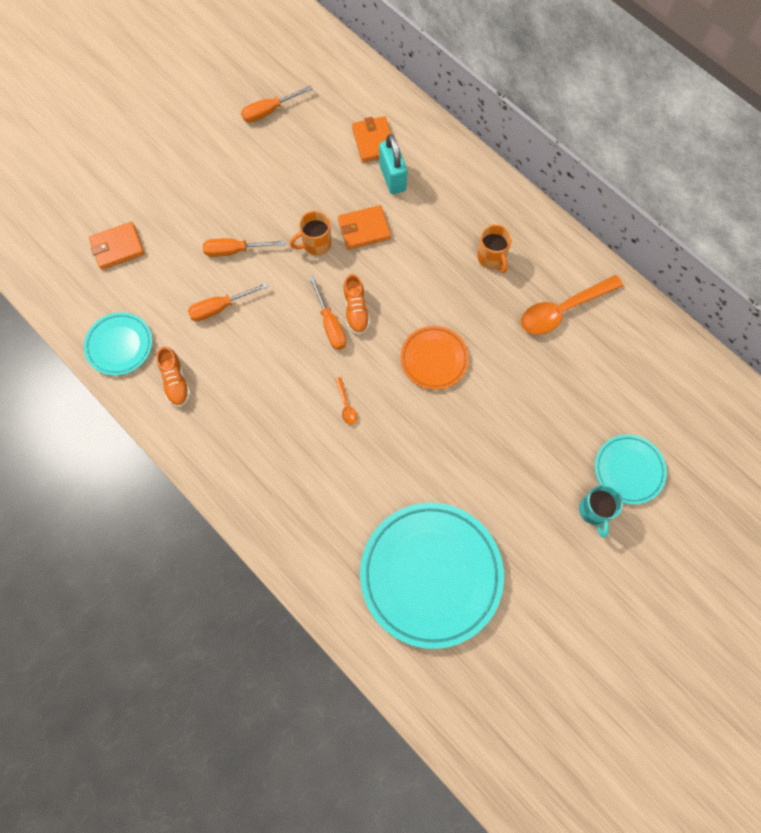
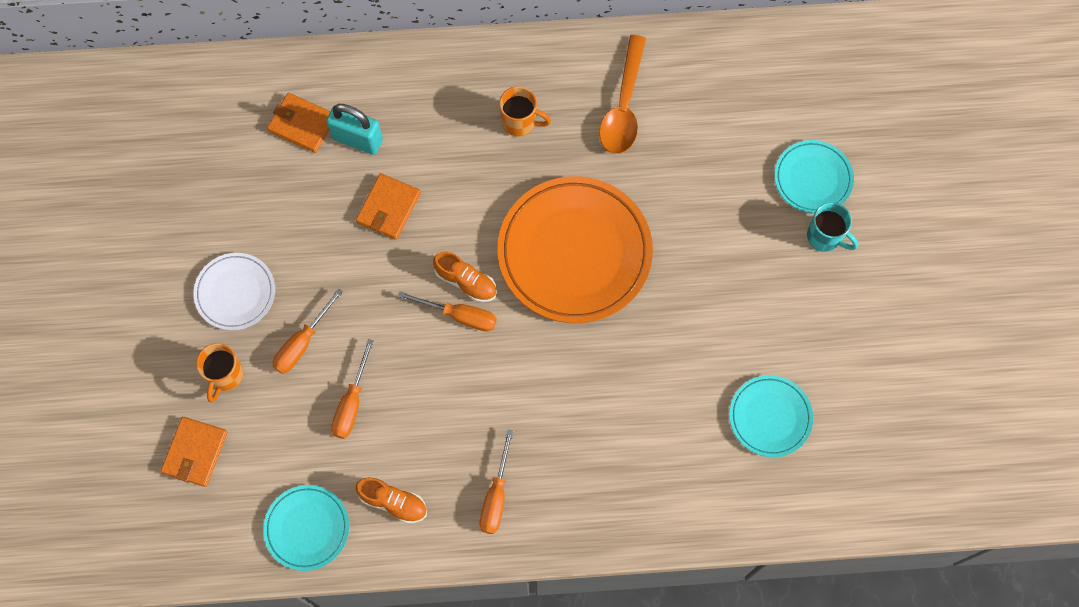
camera: 50 degrees left, 0 degrees up
(235, 190) = (235, 293): none -> white plate
(269, 111) = (175, 192): orange screwdriver -> orange screwdriver (496, 496)
(316, 244) = (364, 263): orange mug -> orange mug (225, 376)
(346, 405) = (552, 365): orange spoon -> none
(431, 575) = (770, 417): turquoise plate -> turquoise plate, size x0.52
(434, 359) = (574, 253): orange plate -> orange plate, size x1.92

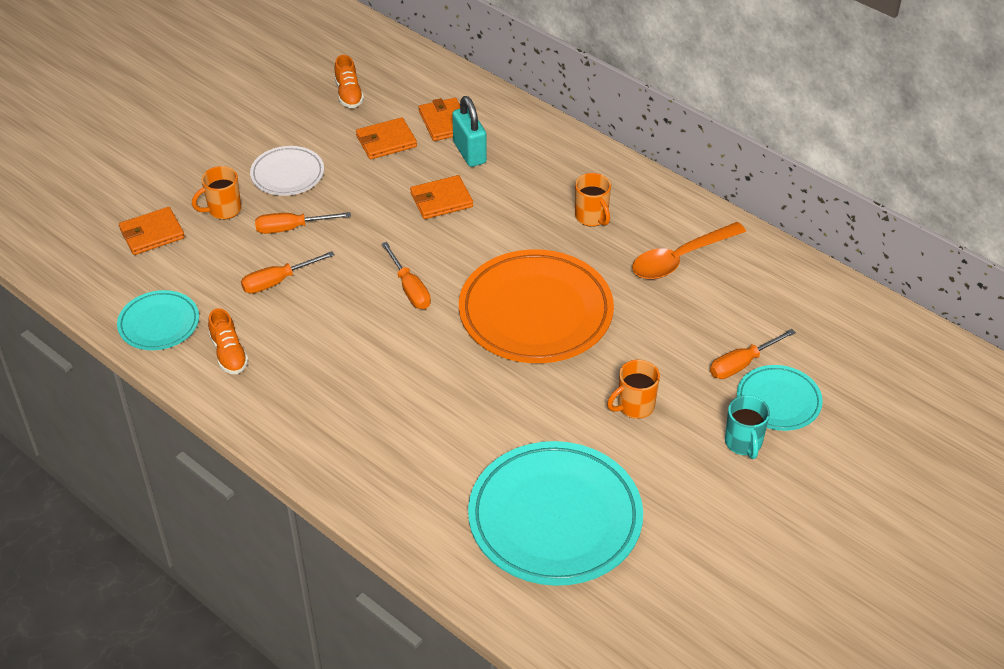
camera: 45 degrees right, 25 degrees down
(277, 186) = (386, 141): none -> orange wallet
(466, 282) = (439, 274): orange shoe -> orange shoe (349, 94)
(496, 496) = (298, 404): orange screwdriver -> orange screwdriver (742, 364)
(726, 273) = (634, 406): none -> orange mug
(770, 417) = (555, 519): turquoise plate -> turquoise plate, size x1.92

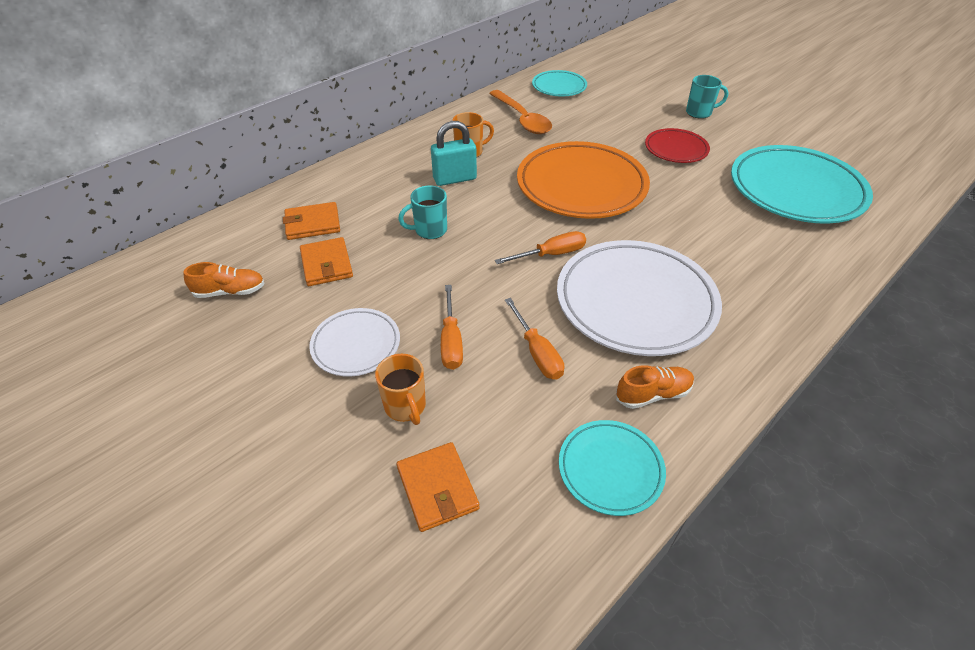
camera: 85 degrees left, 0 degrees up
(342, 349) = (635, 302): none -> white plate
(441, 200) = (429, 230): orange wallet -> turquoise mug
(469, 153) = (365, 210): turquoise padlock -> turquoise padlock (455, 179)
(634, 406) = (676, 149): orange mug -> red plate
(742, 364) = (627, 106): orange screwdriver -> none
(778, 401) = (659, 98): turquoise plate -> turquoise plate (559, 87)

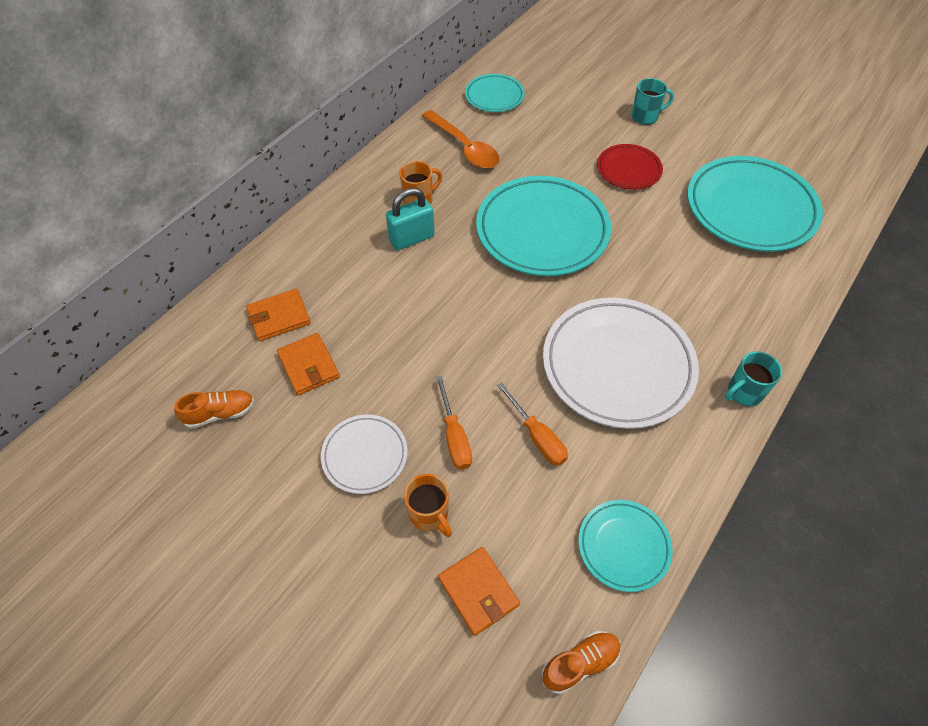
camera: 10 degrees left, 10 degrees up
(429, 230) = (402, 308): turquoise mug -> turquoise mug (743, 393)
(551, 254) = (528, 321): orange screwdriver -> none
(581, 186) = (542, 231): orange plate -> turquoise plate
(653, 394) = (648, 464): orange shoe -> orange shoe (580, 663)

